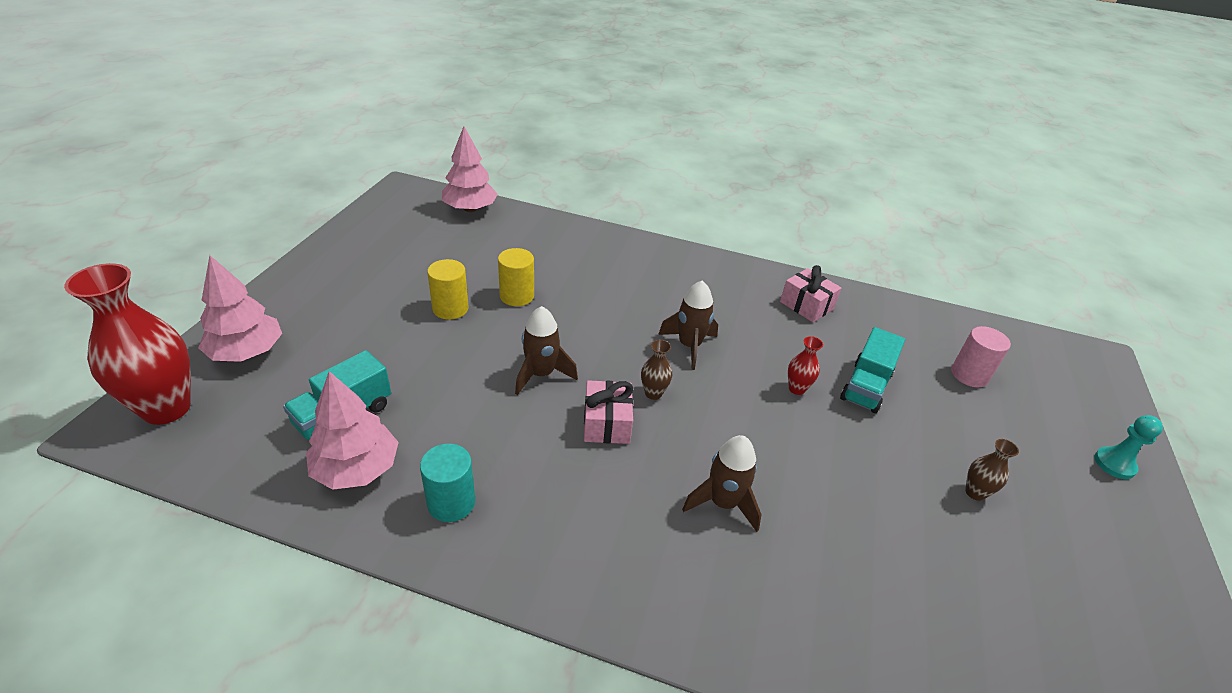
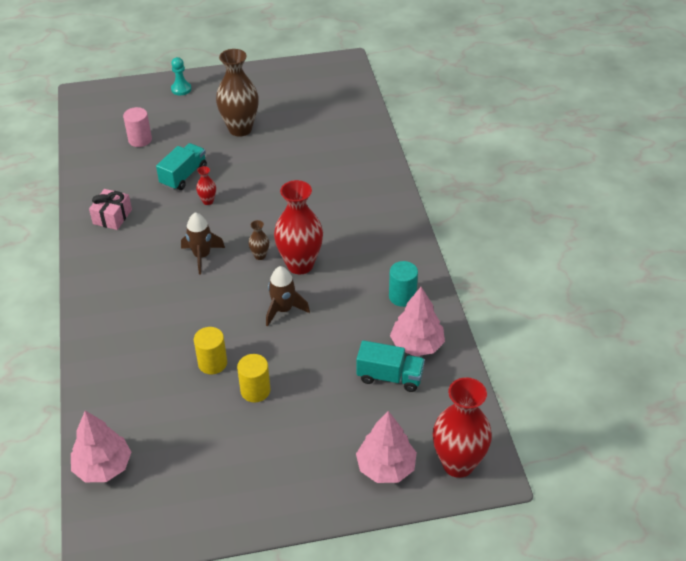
camera: 115 degrees left, 5 degrees up
(607, 423) = (300, 265): pink gift -> red vase
(723, 503) = (318, 205): brown rocket -> none
(865, 386) = (184, 176): turquoise truck -> turquoise truck turned 60 degrees counterclockwise
(975, 492) = (240, 129): brown vase -> brown vase, size x2.28

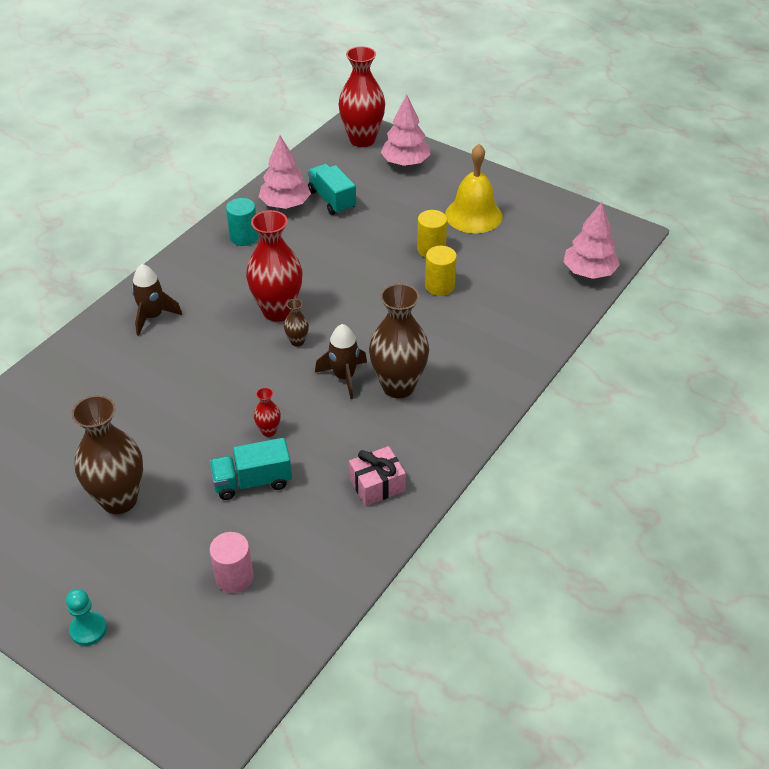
camera: 135 degrees left, 0 degrees up
(160, 274) = (398, 386): none -> brown vase
(259, 453) = (473, 215): none -> yellow bell
(283, 310) = (339, 286): brown rocket -> brown rocket (153, 317)

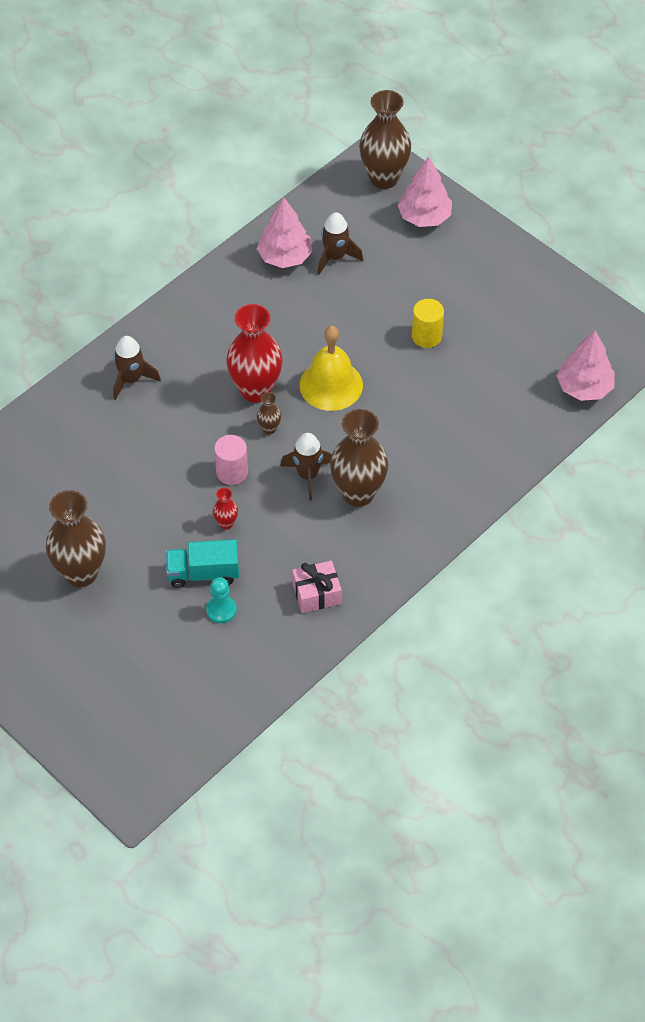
camera: 10 degrees right, 10 degrees up
(88, 629) = (44, 690): turquoise pawn -> turquoise pawn (221, 610)
(234, 577) = (174, 662): pink cylinder -> pink cylinder (232, 472)
(244, 237) = (235, 294): turquoise cylinder -> none
(332, 200) = (335, 257): turquoise truck -> brown rocket
(362, 140) = (384, 178): red vase -> brown vase
(439, 286) = (425, 383): yellow cylinder -> none
(473, 215) = (482, 298): yellow bell -> yellow bell (331, 385)

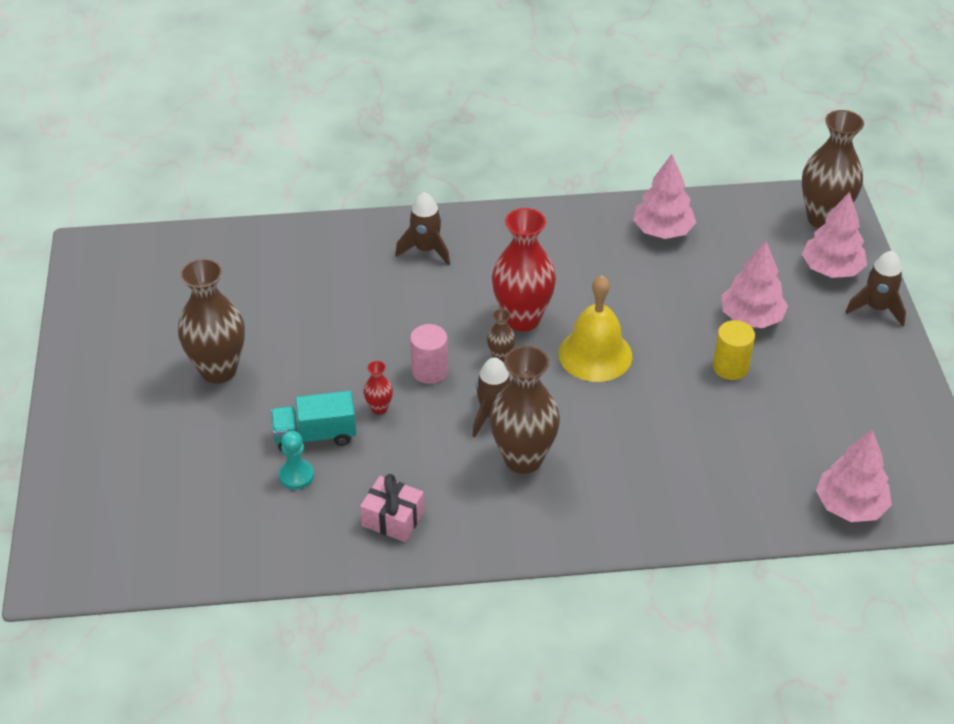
camera: 40 degrees right, 10 degrees down
(203, 573) = (315, 436): turquoise truck -> turquoise truck turned 45 degrees counterclockwise
(335, 257) = (709, 256): brown rocket -> brown rocket (876, 308)
(406, 289) = (751, 318): none -> pink tree

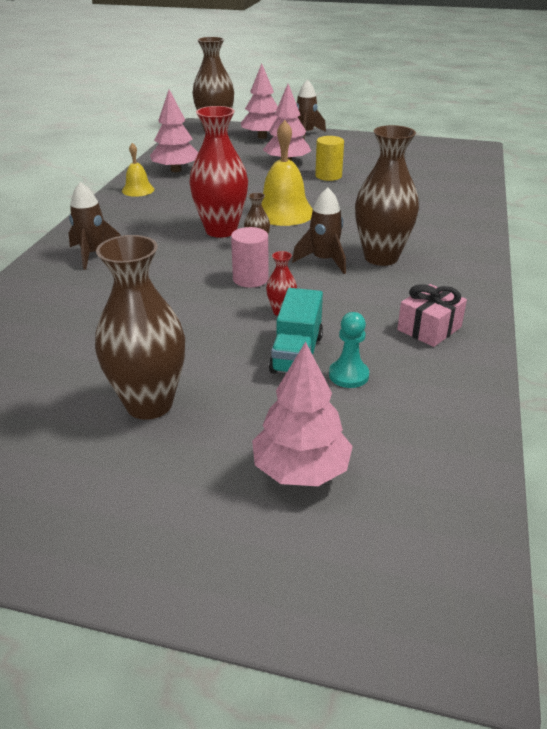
camera: 70 degrees left, 10 degrees down
(587, 222) = (138, 190): none -> yellow bell
(850, 506) = (469, 169): pink tree -> pink tree (301, 470)

